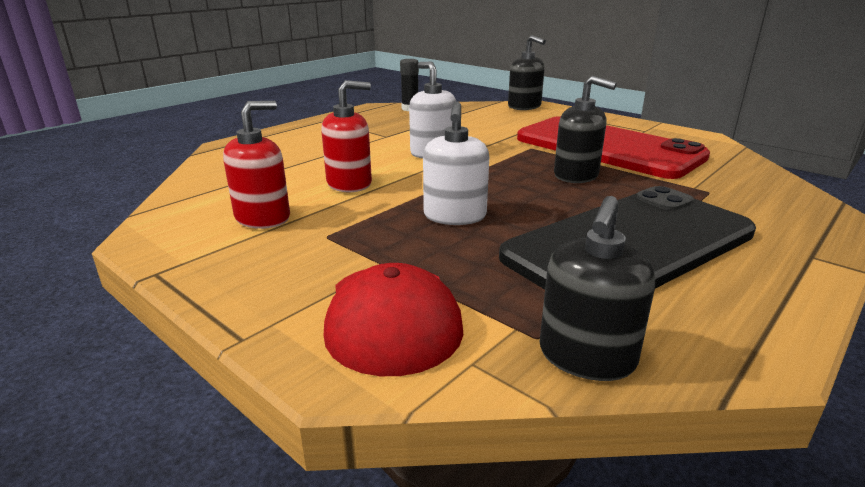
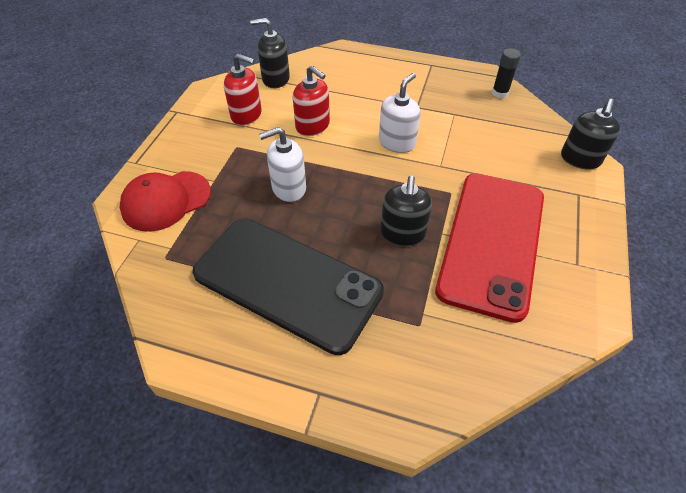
camera: 65 degrees right, 25 degrees up
(586, 357) = (153, 279): black soap dispenser -> black soap dispenser (275, 79)

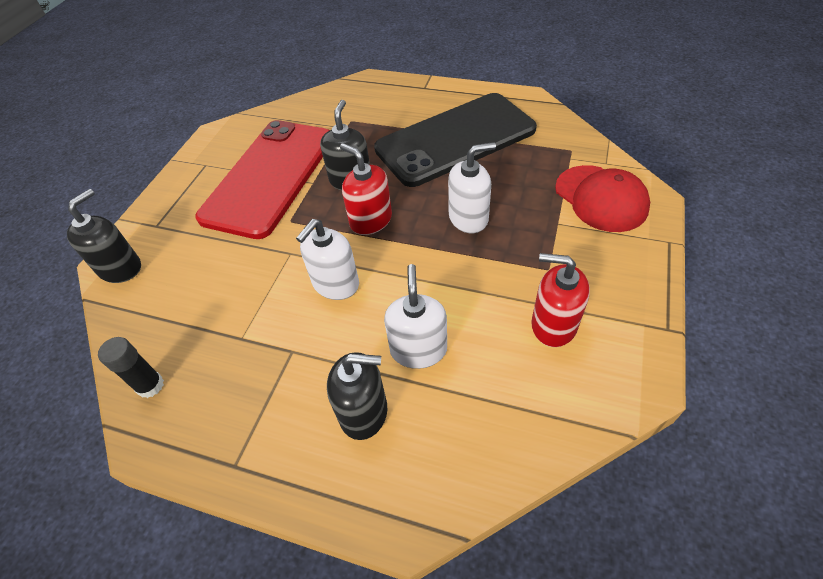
camera: 175 degrees left, 0 degrees up
(166, 201) = (601, 198): red cap -> red cap turned 90 degrees clockwise
(275, 79) = (528, 413): black soap dispenser -> black soap dispenser (363, 412)
(287, 282) = (455, 139): black phone -> black phone turned 60 degrees counterclockwise
(312, 126) = (450, 307): red soap dispenser -> red soap dispenser (371, 220)
(335, 105) = (418, 349): none -> white soap dispenser

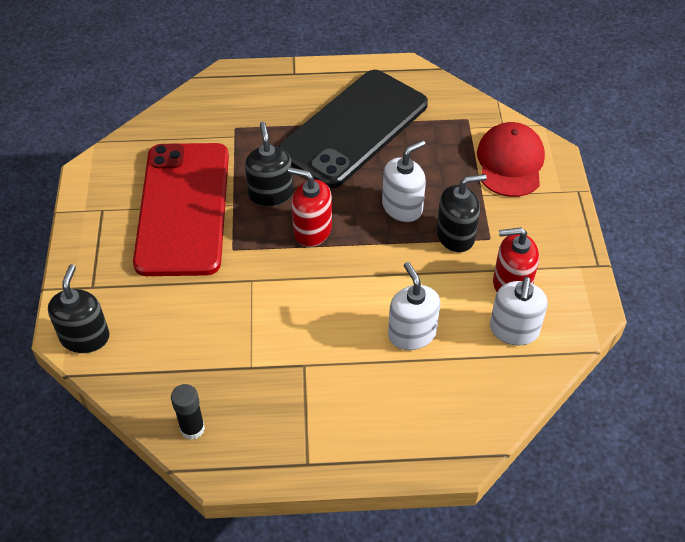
camera: 25 degrees left, 0 degrees up
(335, 284) = (311, 298): white soap dispenser -> white soap dispenser (514, 330)
(363, 412) = (391, 394): black soap dispenser -> black soap dispenser (455, 236)
(601, 198) = (510, 163): red cap -> red cap turned 120 degrees counterclockwise

